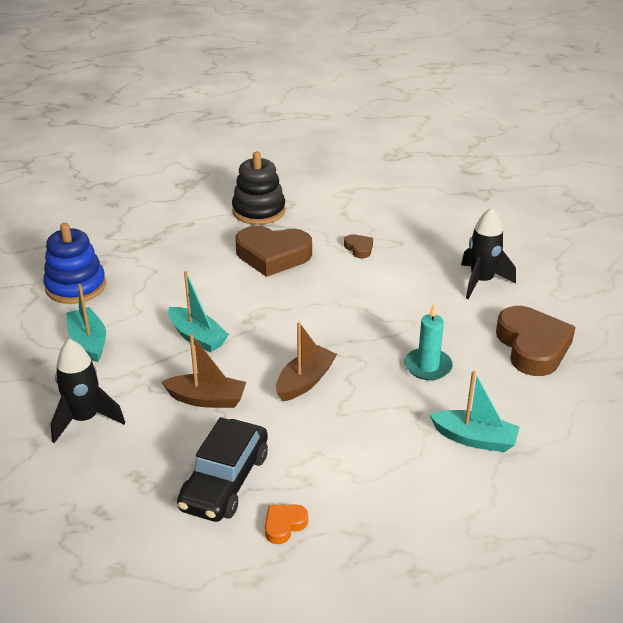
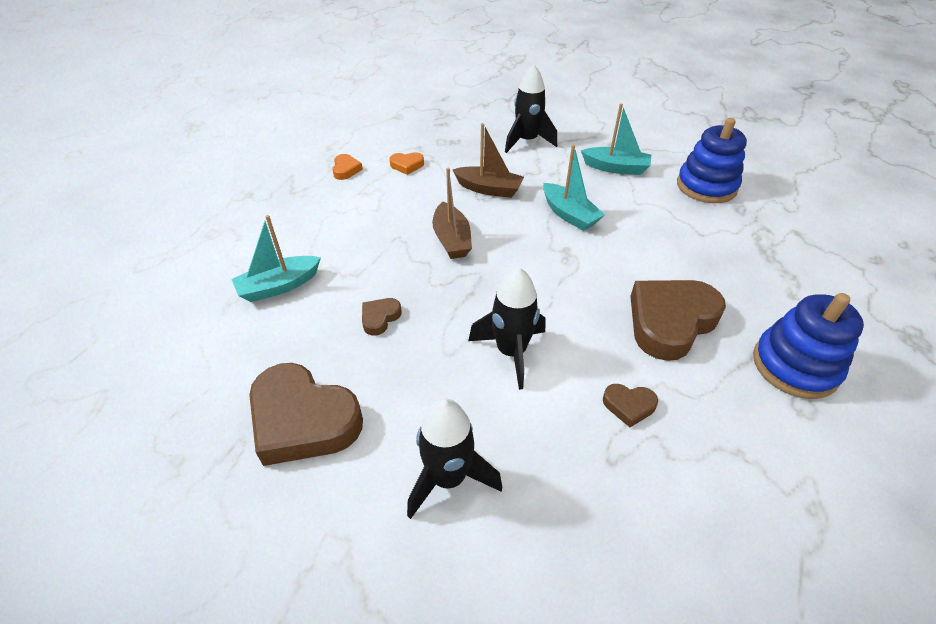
camera: 130 degrees right, 10 degrees up
(197, 337) = (569, 214): turquoise boat -> turquoise boat turned 120 degrees counterclockwise
(207, 399) = (489, 189): brown boat -> brown boat turned 120 degrees counterclockwise
(224, 481) = (407, 165): black car -> orange heart
(259, 211) = (795, 366): black stacking toy -> blue stacking toy
(377, 300) = (511, 352): none -> black rocket
(428, 366) = (380, 318): turquoise candle -> brown heart

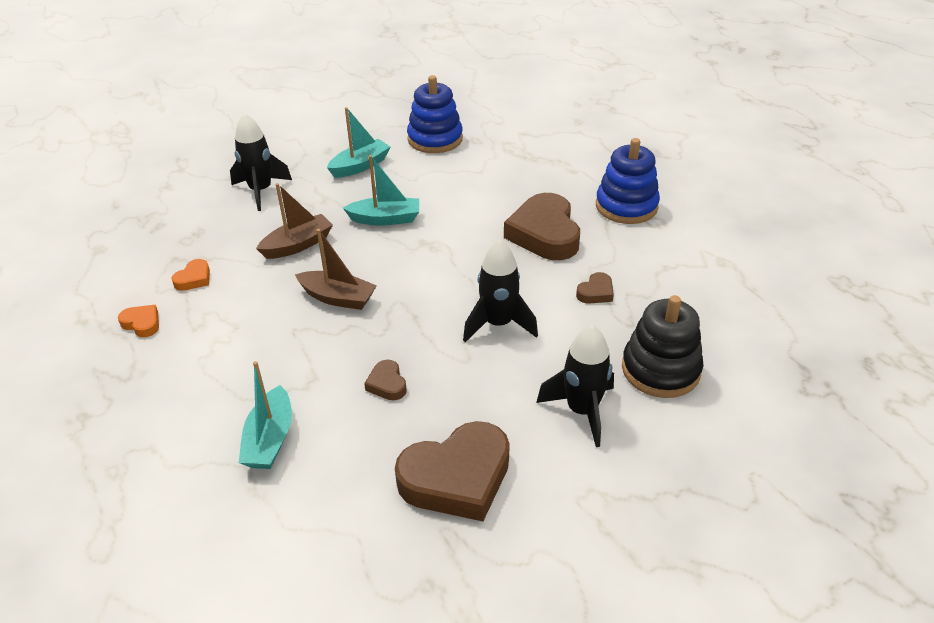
camera: 55 degrees left, 5 degrees down
(566, 526) = (660, 370): none -> black stacking toy

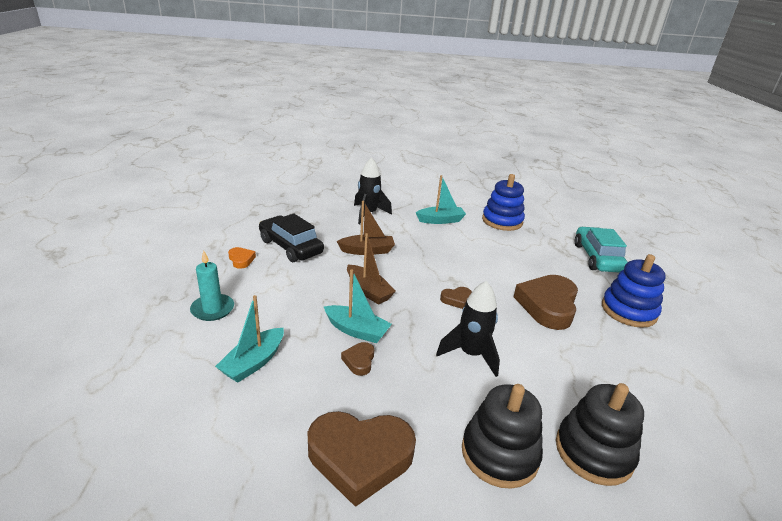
camera: 25 degrees right, 10 degrees down
(163, 402) = (212, 309): none -> turquoise candle
(194, 279) = (291, 247): orange heart -> black car
(385, 219) = (435, 255): turquoise boat -> turquoise boat (357, 330)
(565, 151) = (597, 258): none -> turquoise car
(582, 411) = (499, 454): black rocket -> black stacking toy
(596, 292) = (567, 363): brown heart -> brown heart (456, 299)

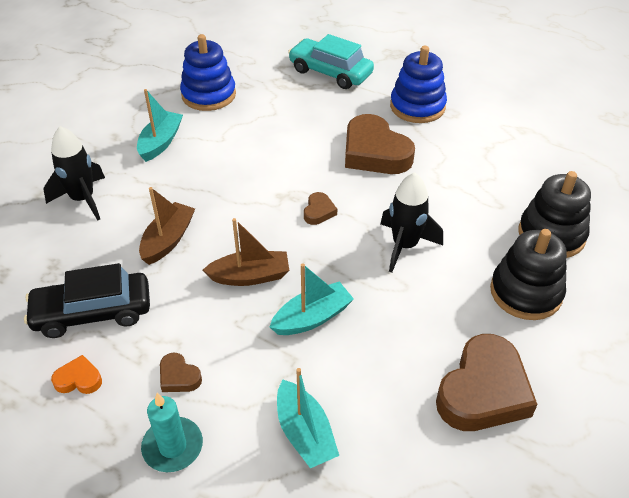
camera: 55 degrees left, 15 degrees up
(359, 361) = (360, 336): brown heart -> brown heart (179, 377)

